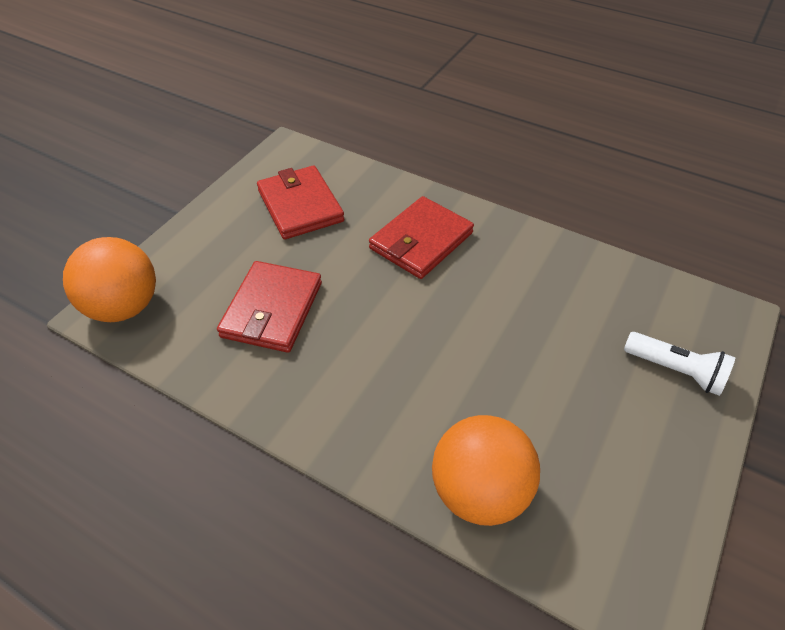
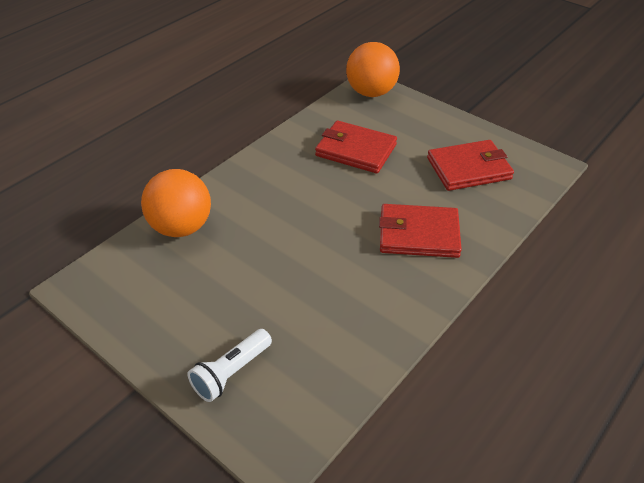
camera: 100 degrees right, 5 degrees down
(421, 241) = (418, 234): red wallet -> red wallet turned 45 degrees counterclockwise

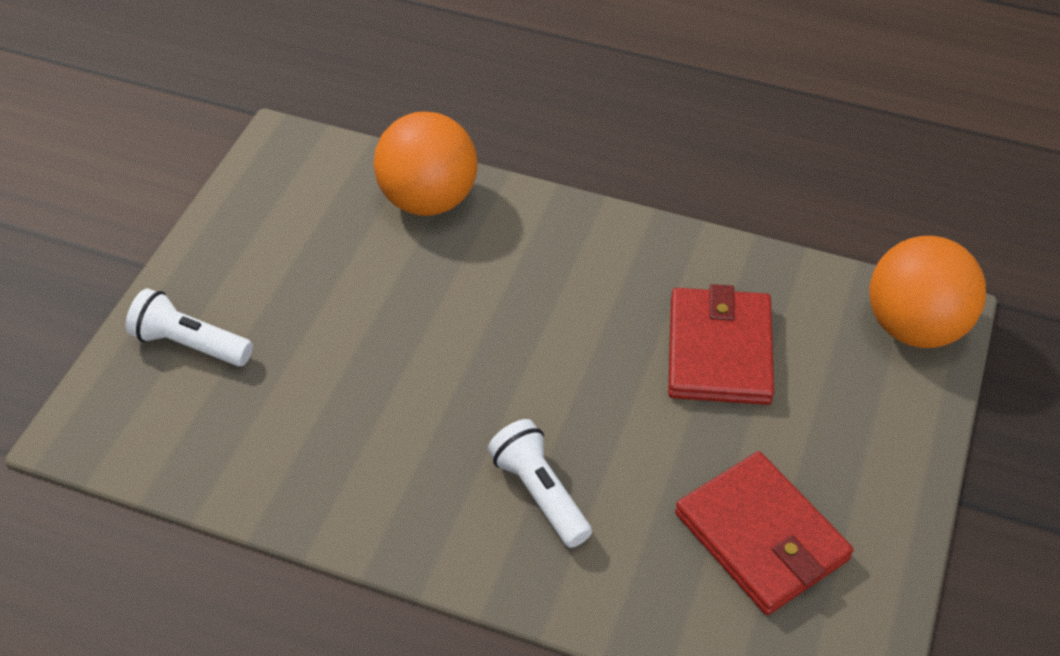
camera: 70 degrees right, 5 degrees up
(418, 234) = (540, 493): red wallet -> white flashlight

